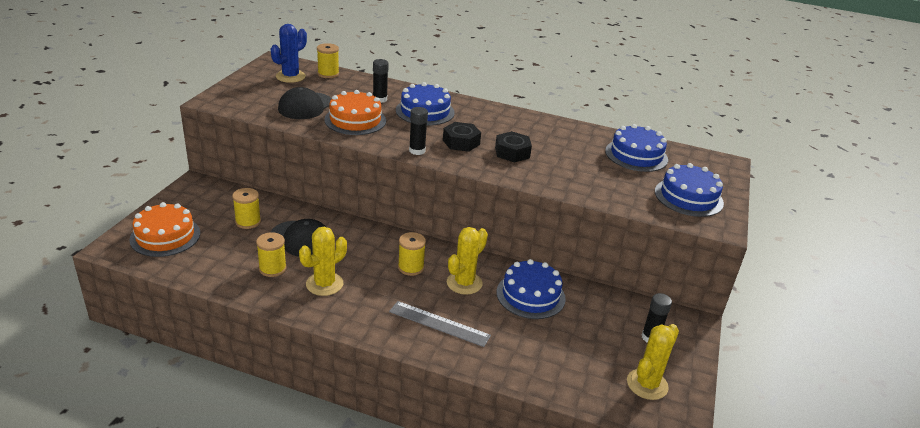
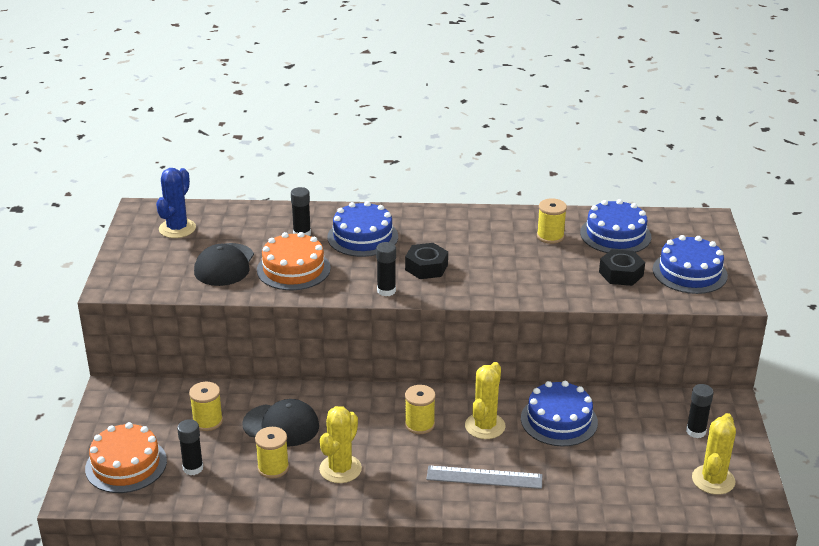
camera: 15 degrees left, 0 degrees up
(212, 252) = (193, 468): none -> black glue stick
(328, 74) = (218, 213): yellow spool -> yellow spool (550, 236)
(512, 152) = (487, 266): black nut -> black nut (621, 274)

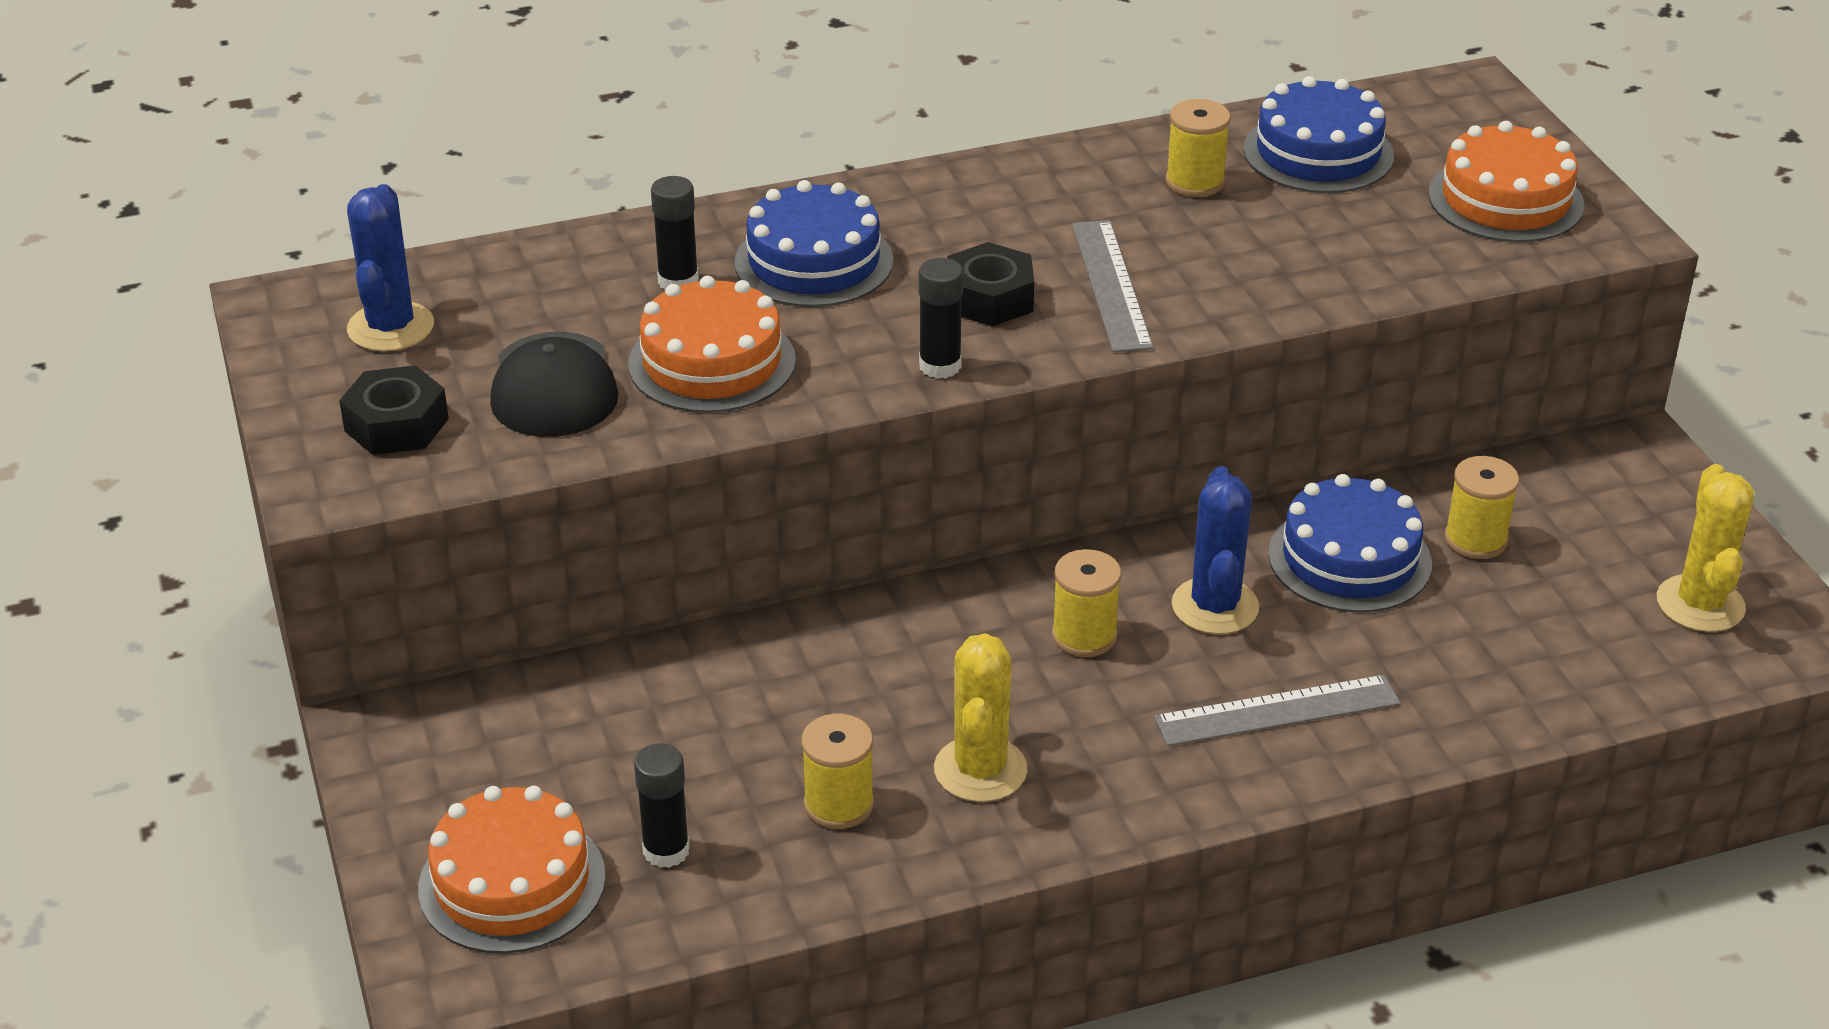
camera: 20 degrees left, 5 degrees up
(207, 421) = (635, 741): yellow spool -> yellow spool (1475, 540)
(281, 425) = (799, 709): black cap -> none
(483, 272) = (1111, 285): none -> grey ruler
(485, 426) = (1215, 606): yellow cactus -> blue cactus
(621, 274) = (1380, 230): black nut -> black nut (396, 424)
(689, 272) = (1505, 200): blue cake -> orange cake
(696, 431) = (1613, 517): black glue stick -> none

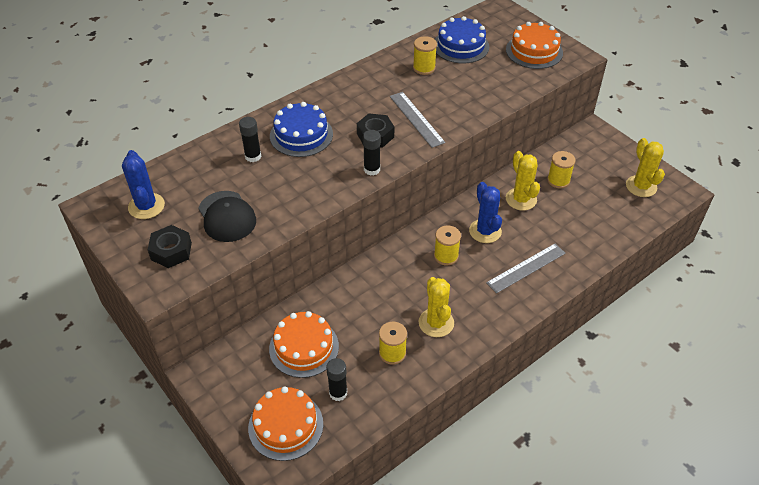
camera: 20 degrees left, 10 degrees up
(712, 362) = (284, 190): orange cake -> orange cake (304, 347)
(1349, 559) = (521, 199): blue cake -> yellow cactus

